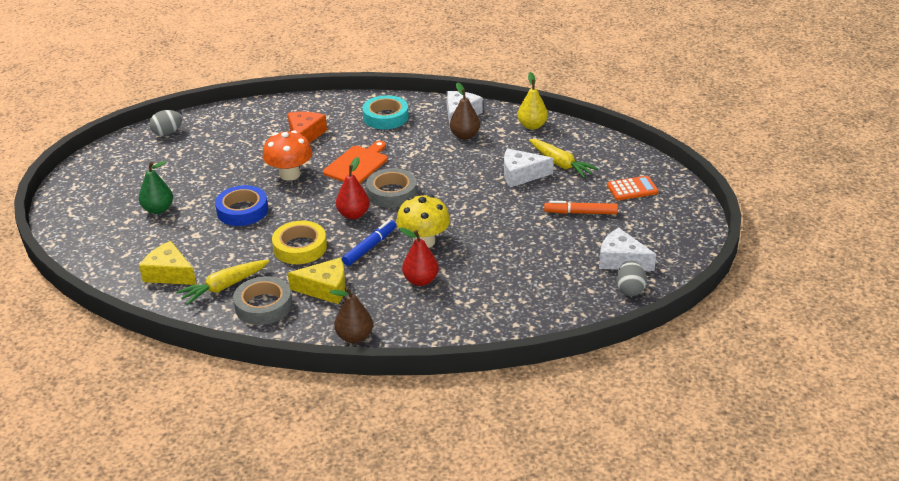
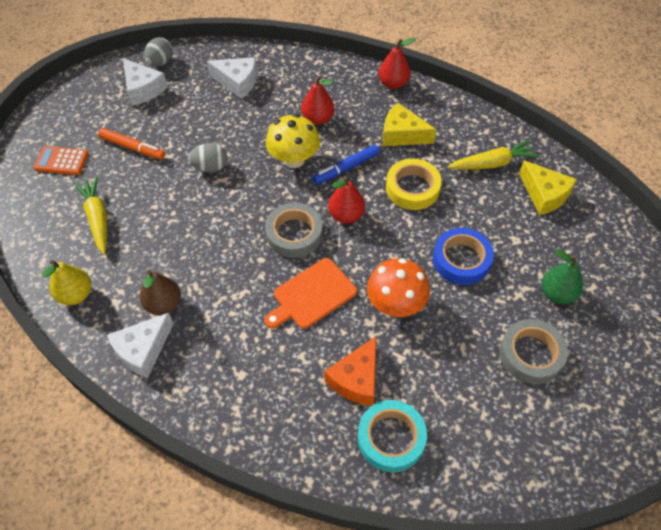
camera: 160 degrees left, 20 degrees up
(167, 133) = (546, 459): grey egg -> grey egg (210, 167)
(263, 306) = (460, 133): grey tape -> grey tape (531, 354)
(354, 337) = (393, 83): brown pear -> red pear
(385, 117) = (237, 382): turquoise tape -> turquoise tape (391, 438)
(521, 175) = (148, 216): white cheese -> white cheese (237, 82)

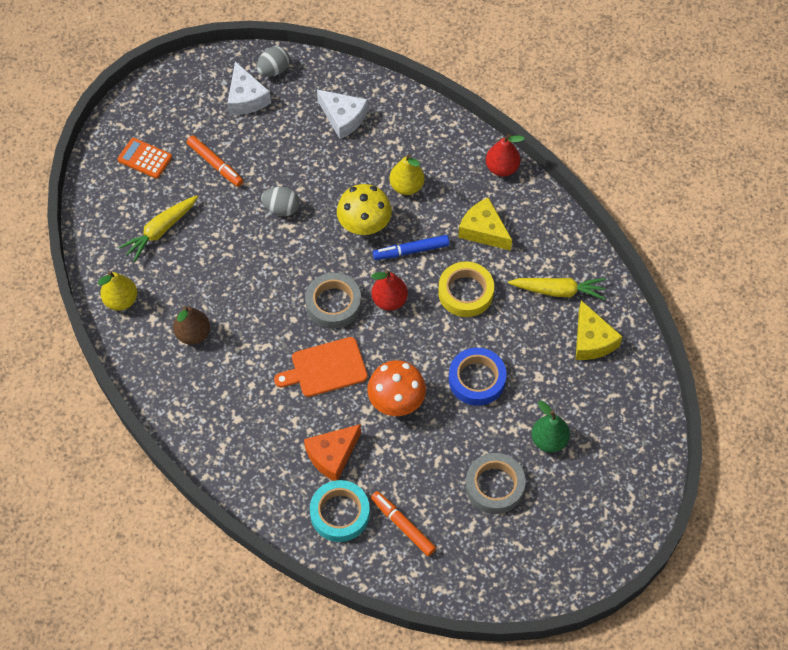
camera: 20 degrees right, 5 degrees up
(97, 218) = (160, 231): yellow carrot -> yellow carrot turned 135 degrees counterclockwise
(143, 350) = (162, 370): white cheese -> none
(318, 119) = (406, 186): red pear -> yellow pear
(462, 427) = (403, 525): none -> orange marker

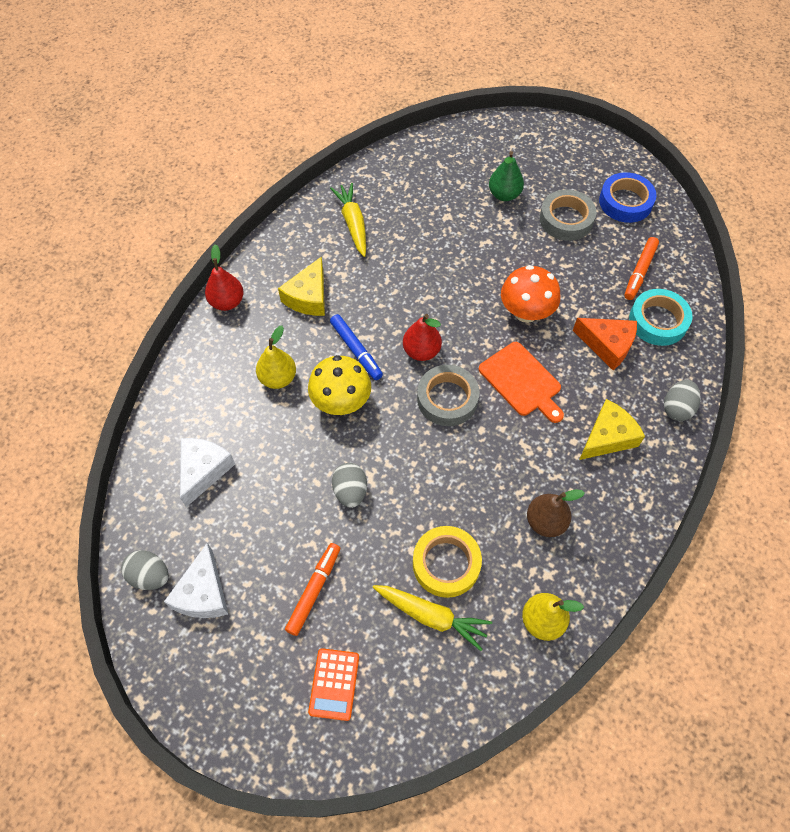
camera: 110 degrees left, 0 degrees up
(244, 483) = (677, 408): none -> grey egg
(246, 98) = (203, 593): white cheese -> white cheese turned 135 degrees clockwise
(465, 292) = (385, 292): yellow tape -> yellow tape (446, 564)
(477, 379) = (472, 258): blue tape -> blue tape (625, 202)
(592, 340) = (393, 189): yellow cheese -> yellow cheese (607, 437)

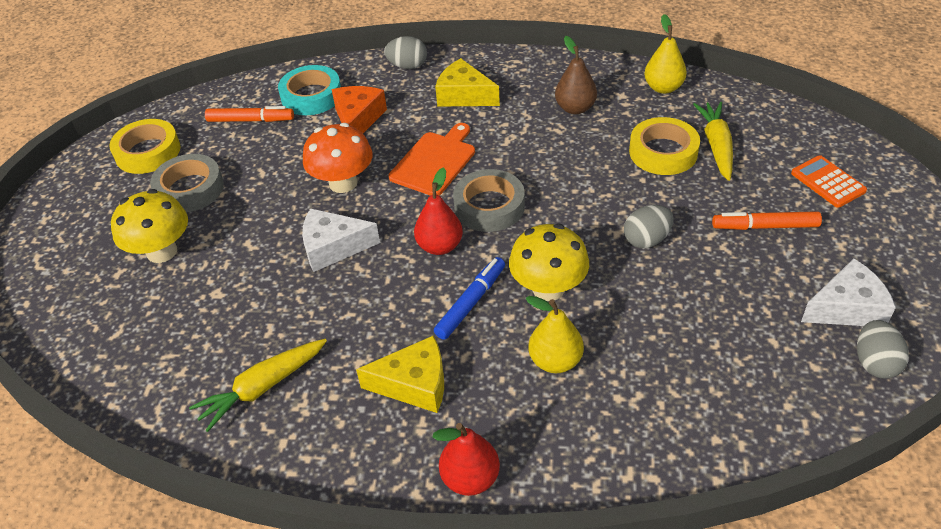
camera: 110 degrees left, 15 degrees down
(204, 471) = (724, 376): white cheese -> white cheese (333, 247)
(334, 684) = (828, 182): orange calculator -> orange calculator turned 105 degrees counterclockwise
(504, 195) = (162, 251): green pear -> yellow mushroom
(625, 202) = (148, 152): blue tape -> yellow tape

